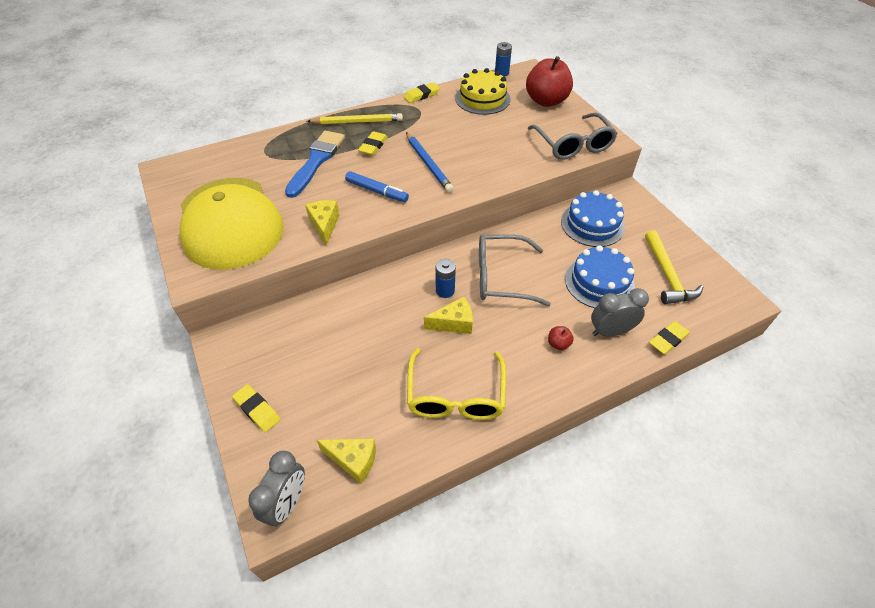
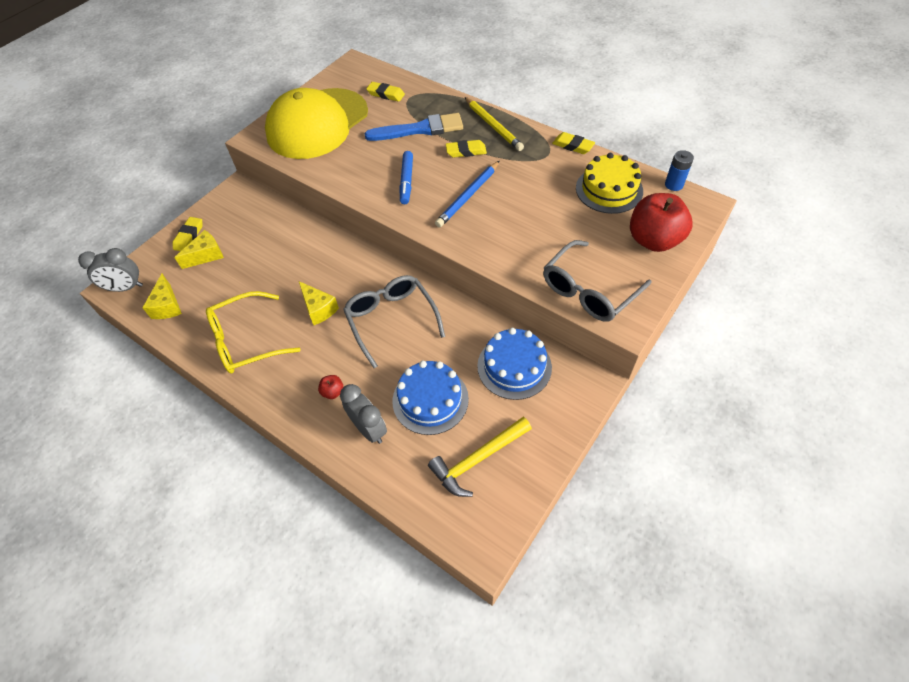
camera: 65 degrees right, 5 degrees up
(324, 225) = (345, 172): yellow cheese -> yellow cheese (206, 255)
(445, 290) = (352, 287): blue battery -> none
(668, 340) = (383, 483): yellow eraser -> yellow eraser (386, 94)

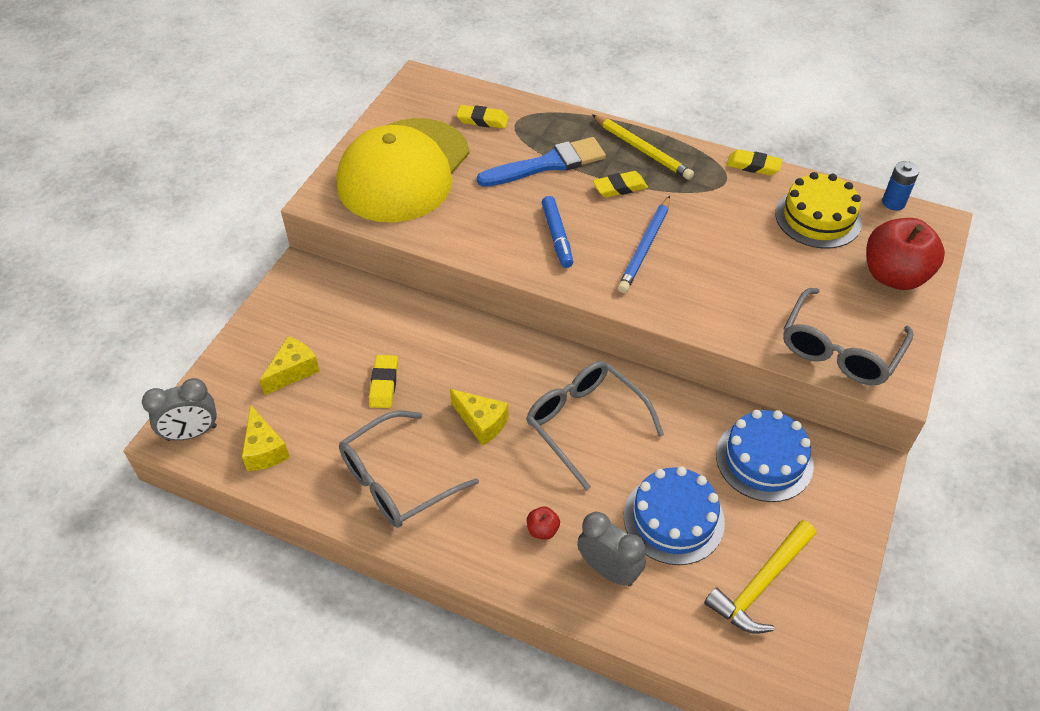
camera: 15 degrees left, 5 degrees down
(189, 236) = (257, 348): yellow eraser -> yellow eraser (384, 384)
(247, 340) = (398, 480): yellow glasses -> grey glasses

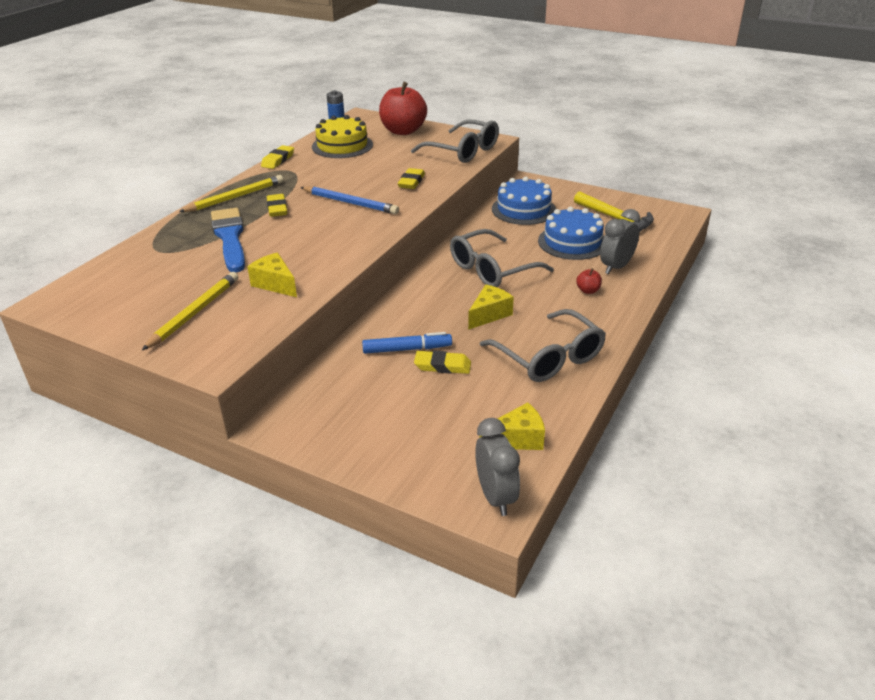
camera: 85 degrees left, 15 degrees down
(293, 371) = (419, 425): yellow cheese -> yellow cheese (275, 284)
(404, 170) = (195, 313): yellow cap -> yellow pencil
(482, 120) = (144, 268): yellow eraser -> yellow eraser (411, 182)
(557, 236) = (325, 237): blue marker -> blue marker (407, 349)

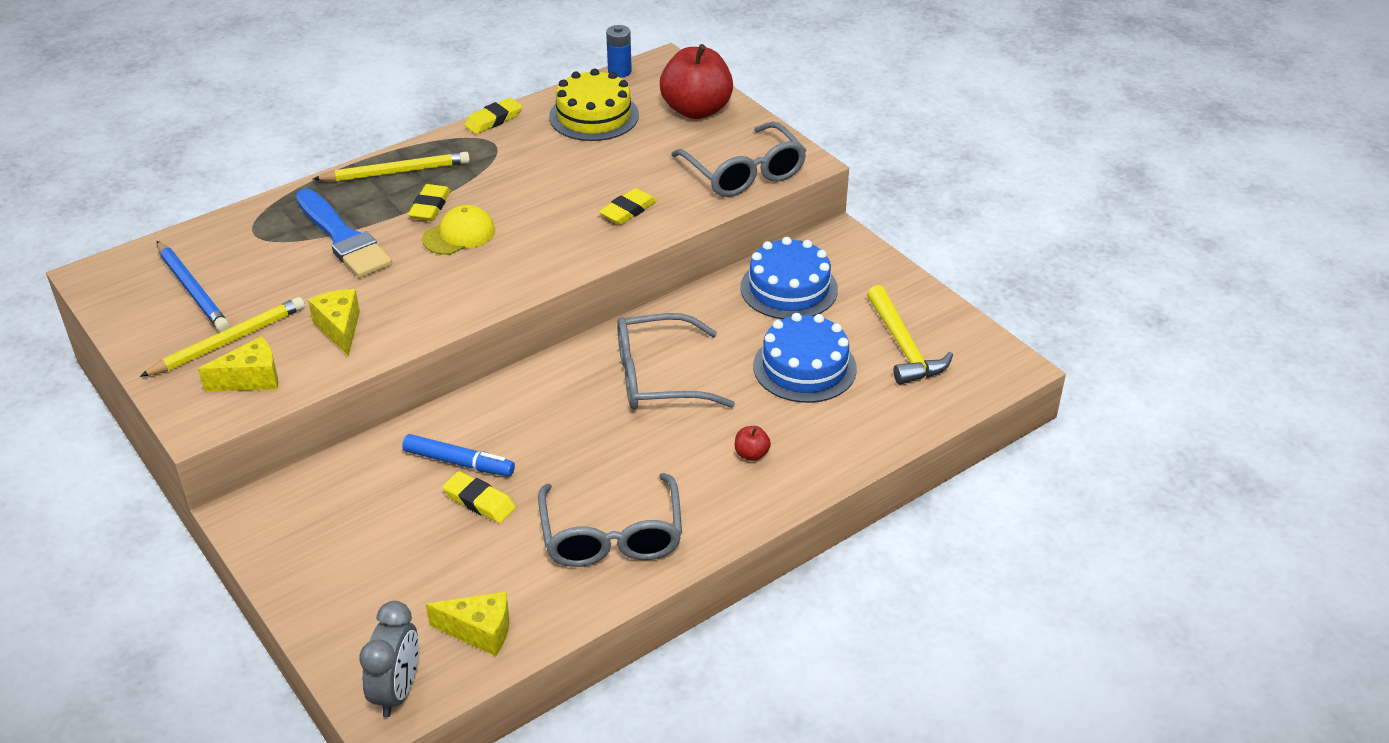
camera: 25 degrees right, 5 degrees up
(230, 237) = (343, 238): blue brush -> blue brush turned 135 degrees clockwise
(312, 217) = (459, 235): none -> yellow cap
(350, 203) = (522, 225): blue pencil -> blue pencil (192, 290)
(489, 314) = (595, 447): yellow cheese -> yellow cheese (251, 379)
(616, 267) = (824, 429): grey clock -> none

